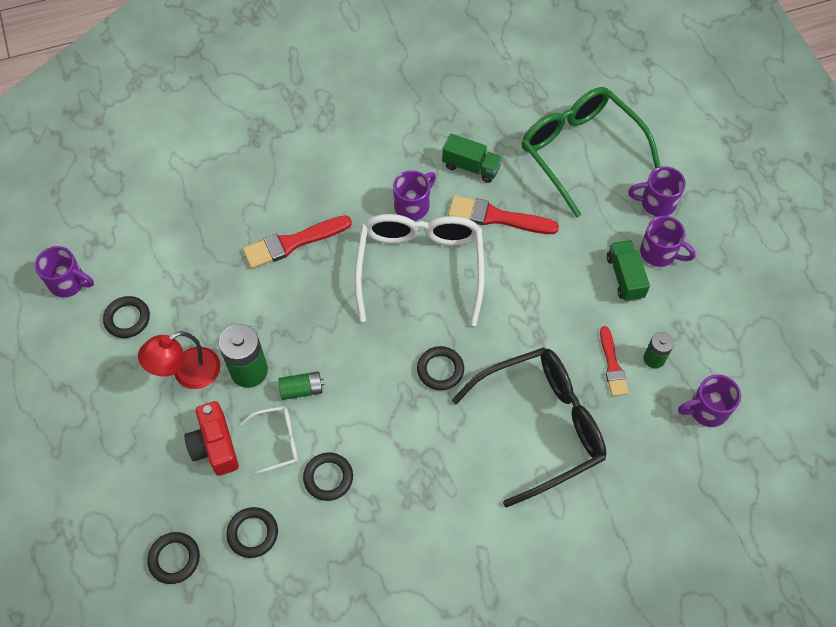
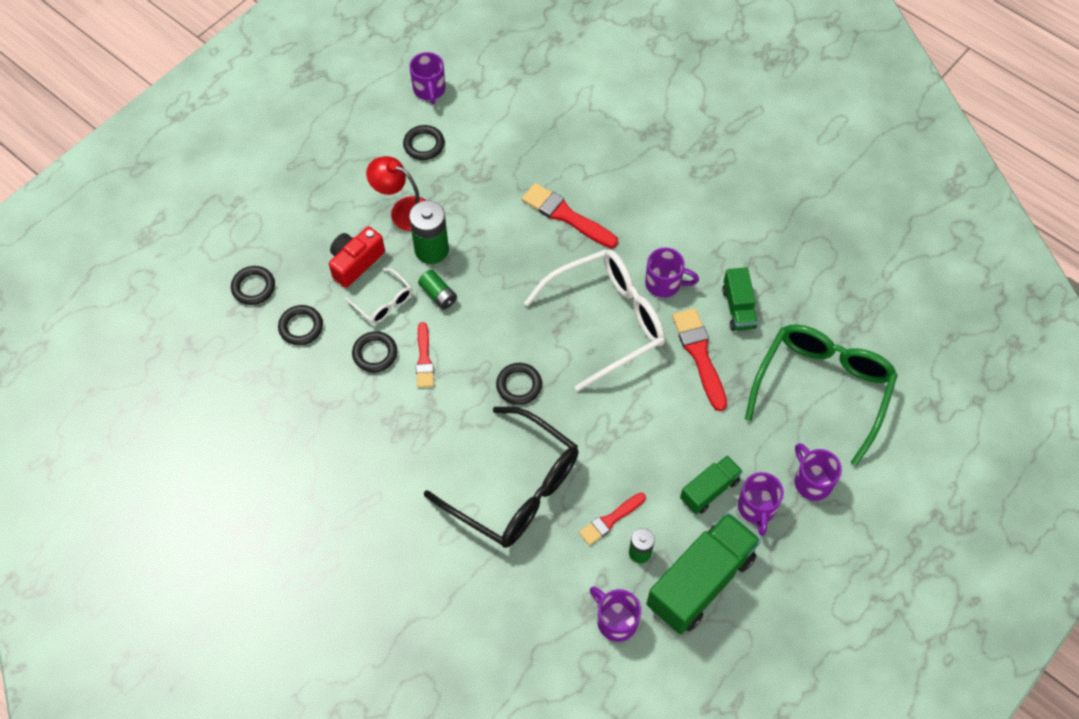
camera: 60 degrees right, 0 degrees up
(362, 436) = (424, 359): none -> red brush
(703, 328) = (700, 581): none -> green truck

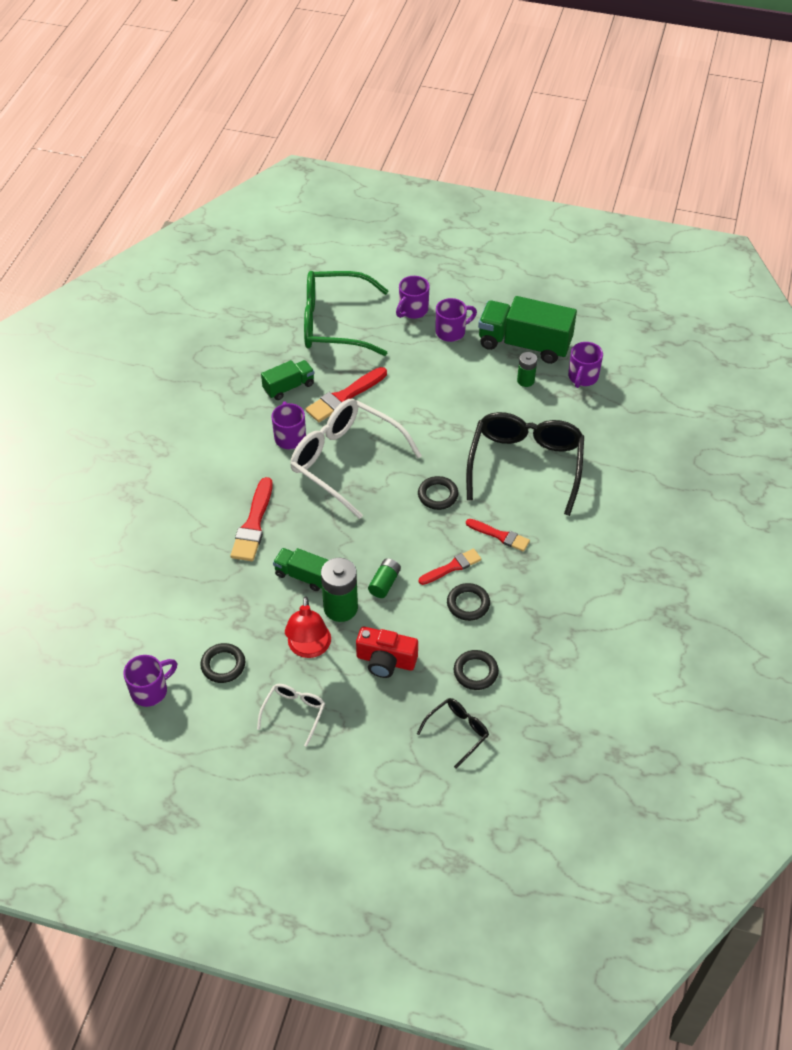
camera: 115 degrees left, 10 degrees down
(253, 287) = (457, 732): black ring -> black glasses
(384, 302) = (414, 620): white glasses -> white glasses (294, 712)
(610, 520) = (512, 403): red brush -> red brush (500, 536)
(709, 490) = (454, 359): green truck -> green truck (303, 576)

